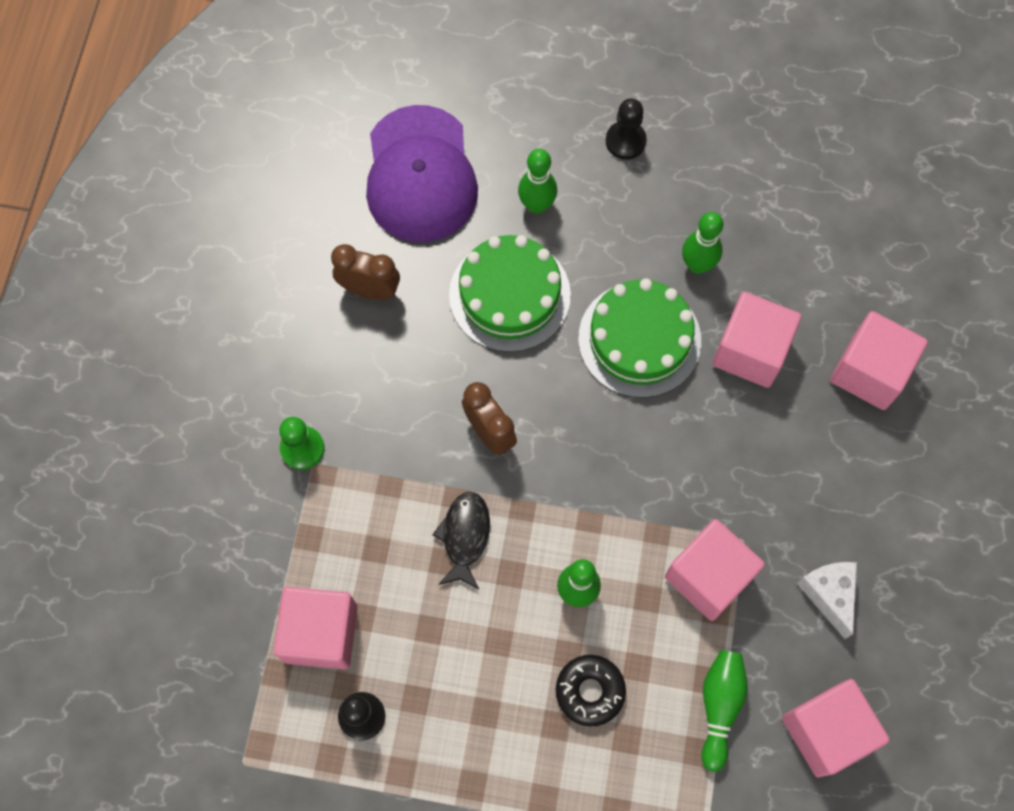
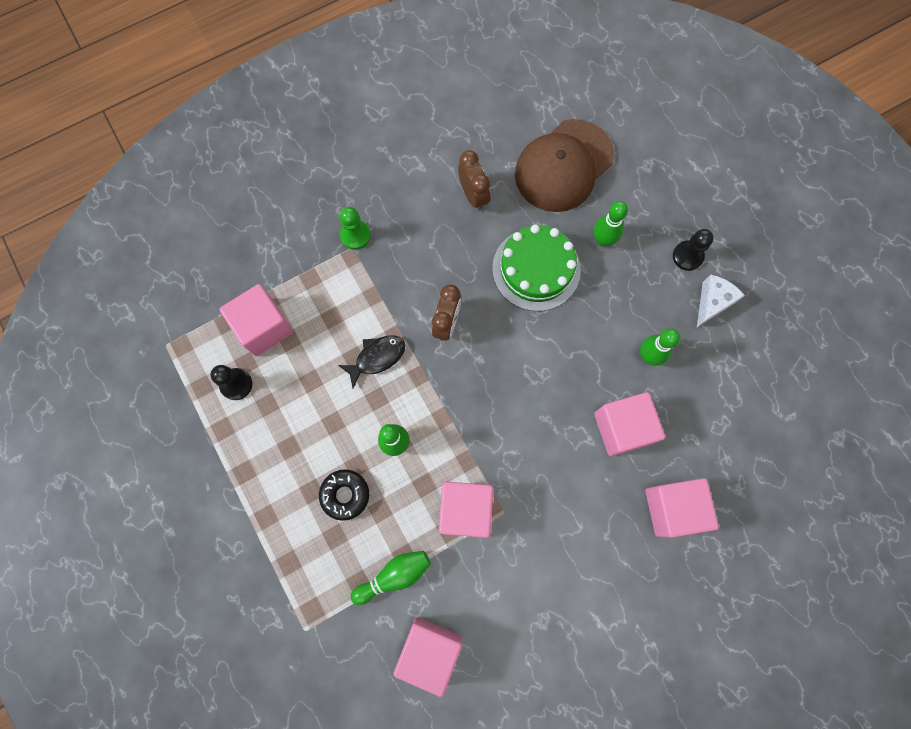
camera: 50 degrees right, 5 degrees up
(420, 175) = (563, 166): purple cap -> brown cap
(639, 339) = (573, 360): green cake -> none
(829, 594) = (513, 589): white cheese -> white cheese (712, 302)

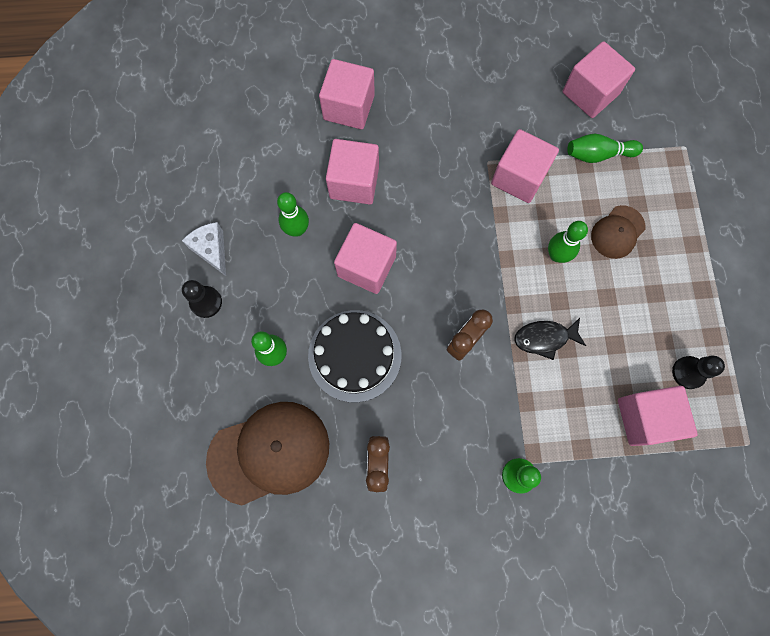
camera: 155 degrees left, 0 degrees up
(345, 495) = (617, 232): black donut -> brown cap
(536, 269) = (354, 355): green cake -> black cake
(567, 351) = (366, 266): none -> pink cube
(712, 302) = (212, 250): white cheese -> white cheese turned 90 degrees clockwise

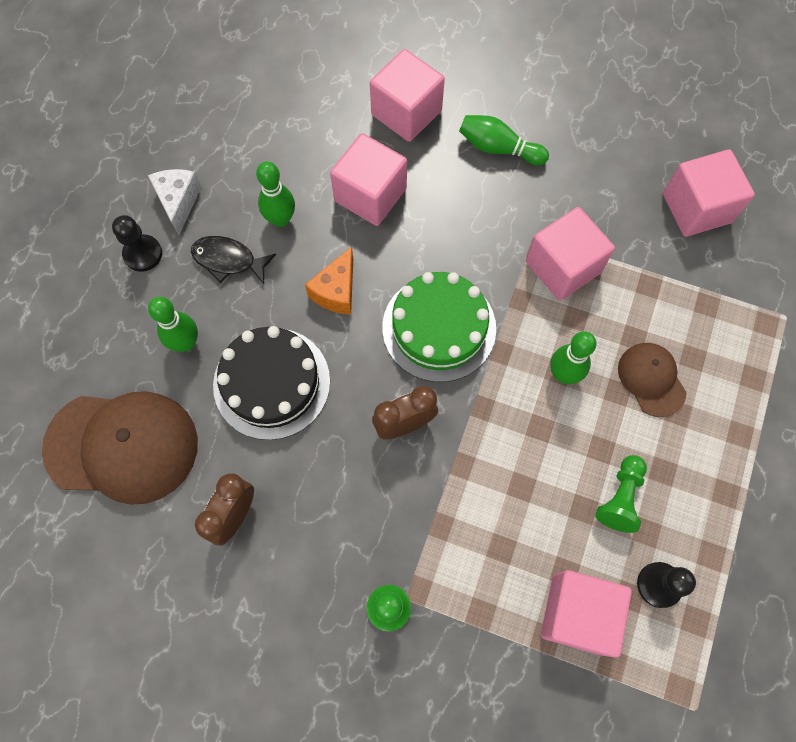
camera: 25 degrees right, 5 degrees down
(366, 266) = (336, 291): pink cube -> orange cheese
(454, 260) = (439, 328): none -> green cake
(544, 338) = (500, 463): black fish -> black fish (228, 260)
(598, 154) = (671, 281): green bowling pin -> green bowling pin (498, 148)
(617, 232) = (651, 379): brown cap -> brown cap turned 90 degrees clockwise
(635, 325) = (620, 497): none -> green pawn

